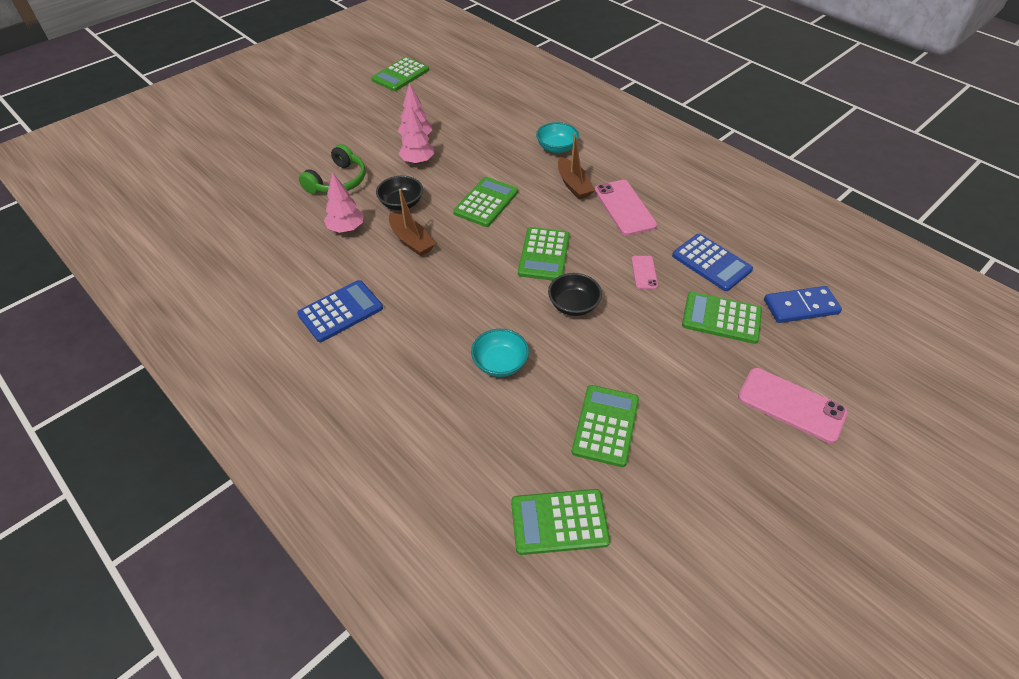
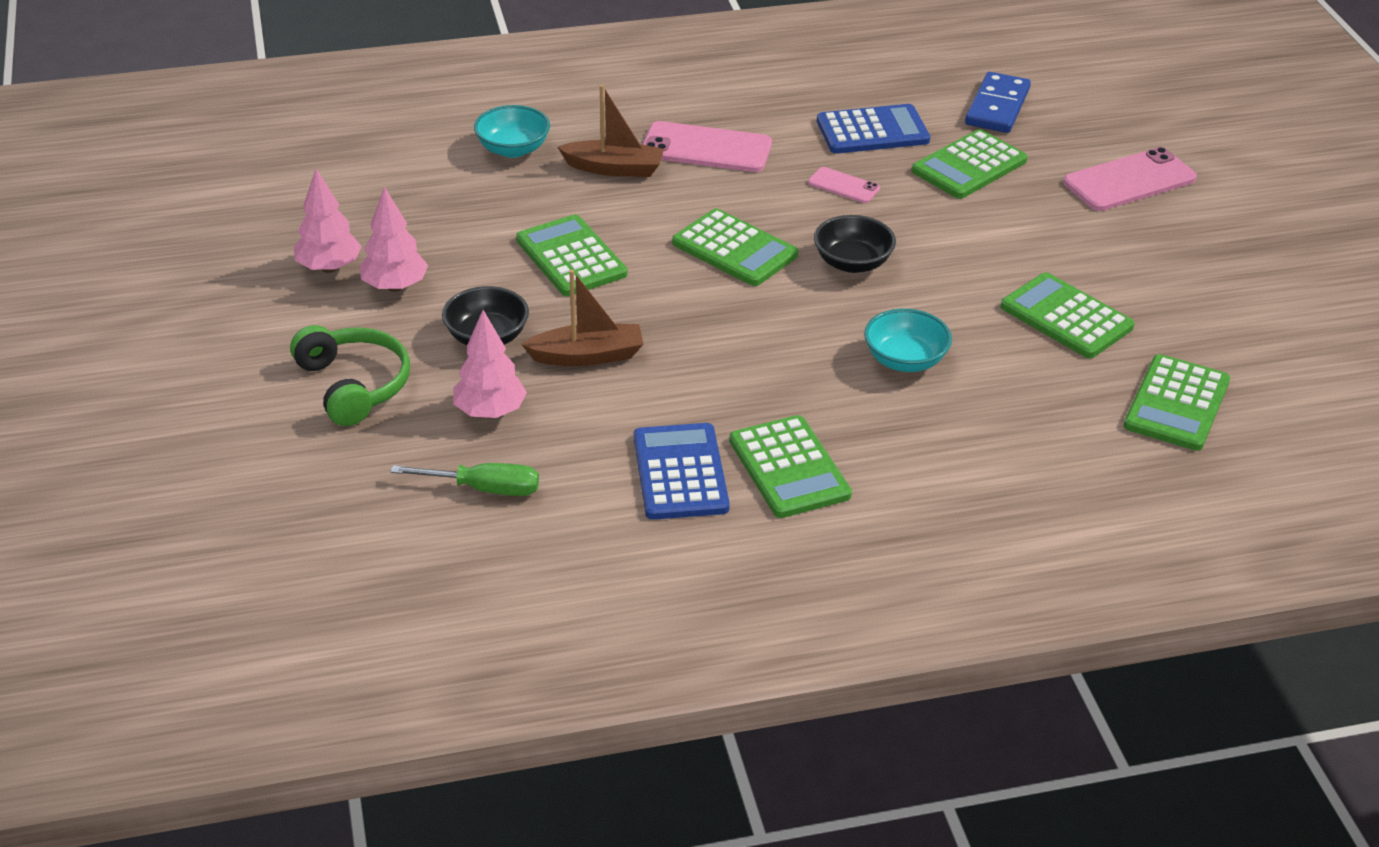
camera: 60 degrees left, 10 degrees down
(289, 250) = (484, 489): none -> green screwdriver
(400, 75) = (115, 223): green calculator -> green calculator (789, 468)

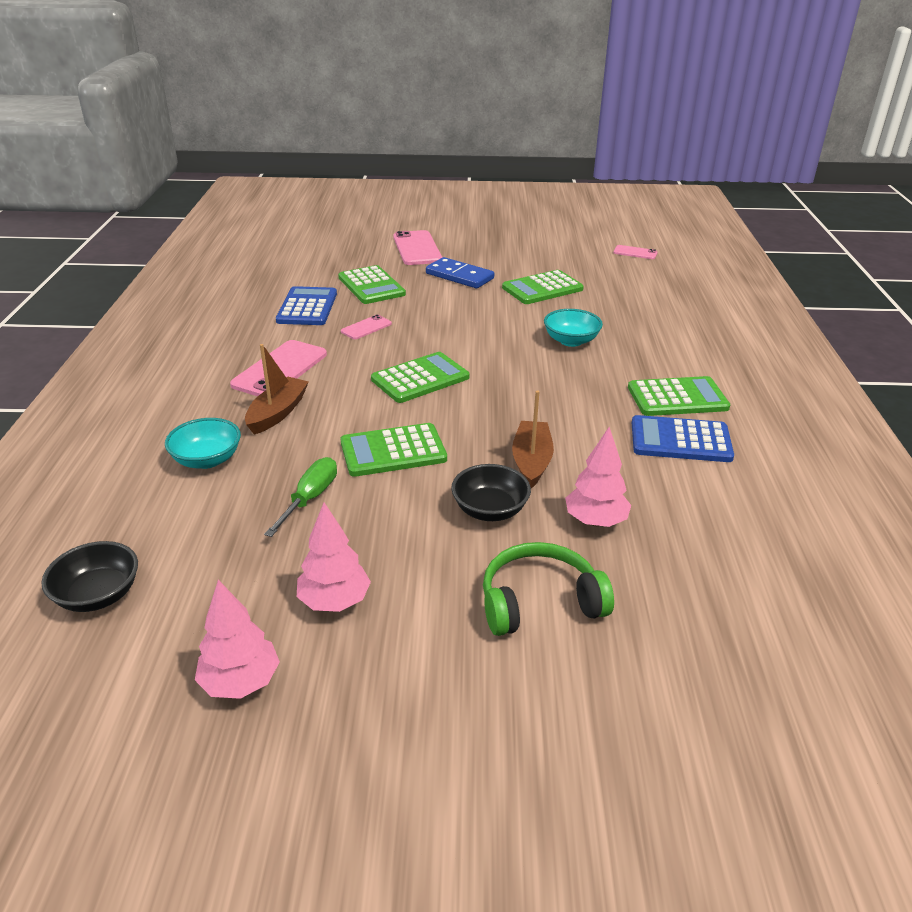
camera: 75 degrees left, 5 degrees down
(395, 286) = (389, 557): pink tree -> pink tree (241, 682)
(484, 489) = (697, 537): green screwdriver -> green screwdriver (310, 498)
(852, 263) = (458, 339): black bowl -> black bowl (98, 595)
(997, 107) = (311, 266): blue domino -> blue domino (459, 276)
(1177, 404) = (629, 277): green calculator -> none
(1294, 406) = (635, 252): none -> pink phone

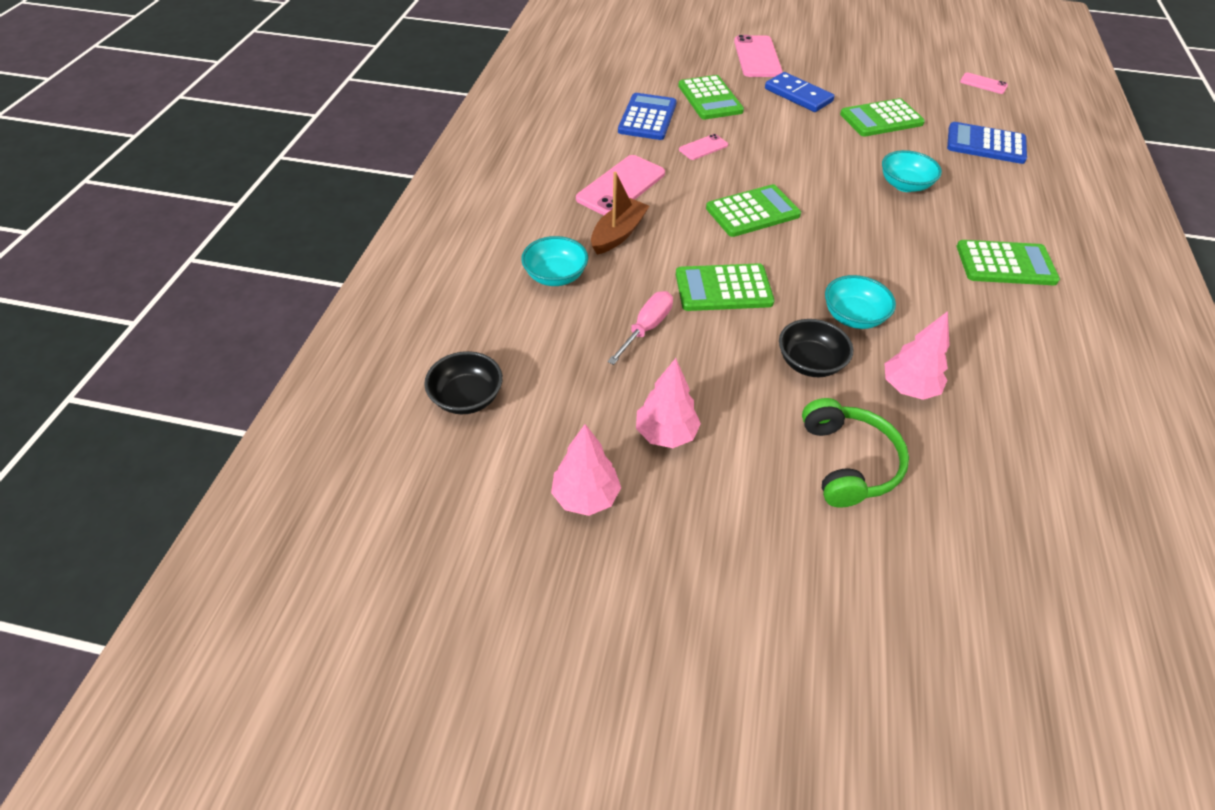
camera: 10 degrees right, 15 degrees up
(310, 498) = (646, 328): green screwdriver -> pink screwdriver
(531, 461) = (853, 317): brown boat -> turquoise bowl
(539, 602) = (848, 462): green headphones -> green headphones turned 90 degrees clockwise
(680, 440) = (1002, 312): blue calculator -> blue calculator (985, 144)

